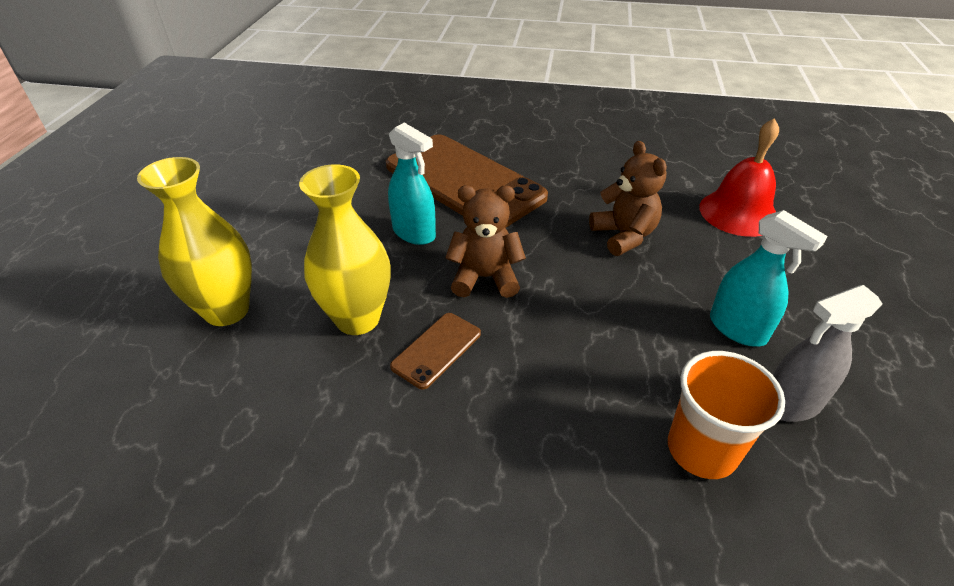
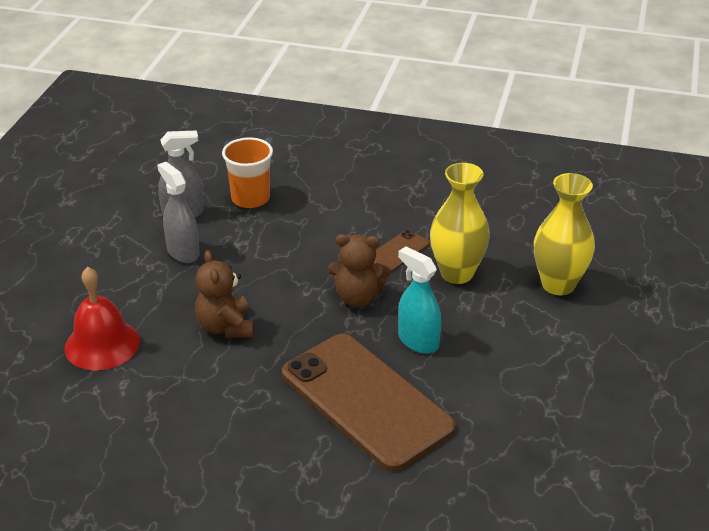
camera: 175 degrees left, 5 degrees down
(737, 329) = (183, 252): turquoise spray bottle -> grey spray bottle

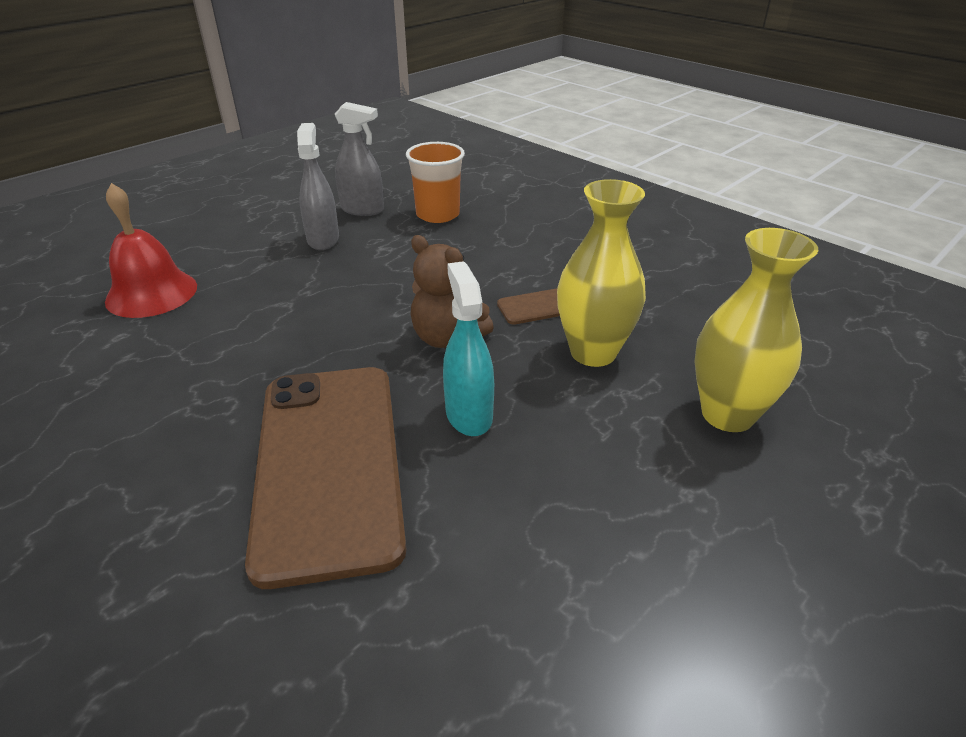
camera: 30 degrees right, 0 degrees up
(225, 327) = (278, 318): brown teddy bear -> none

